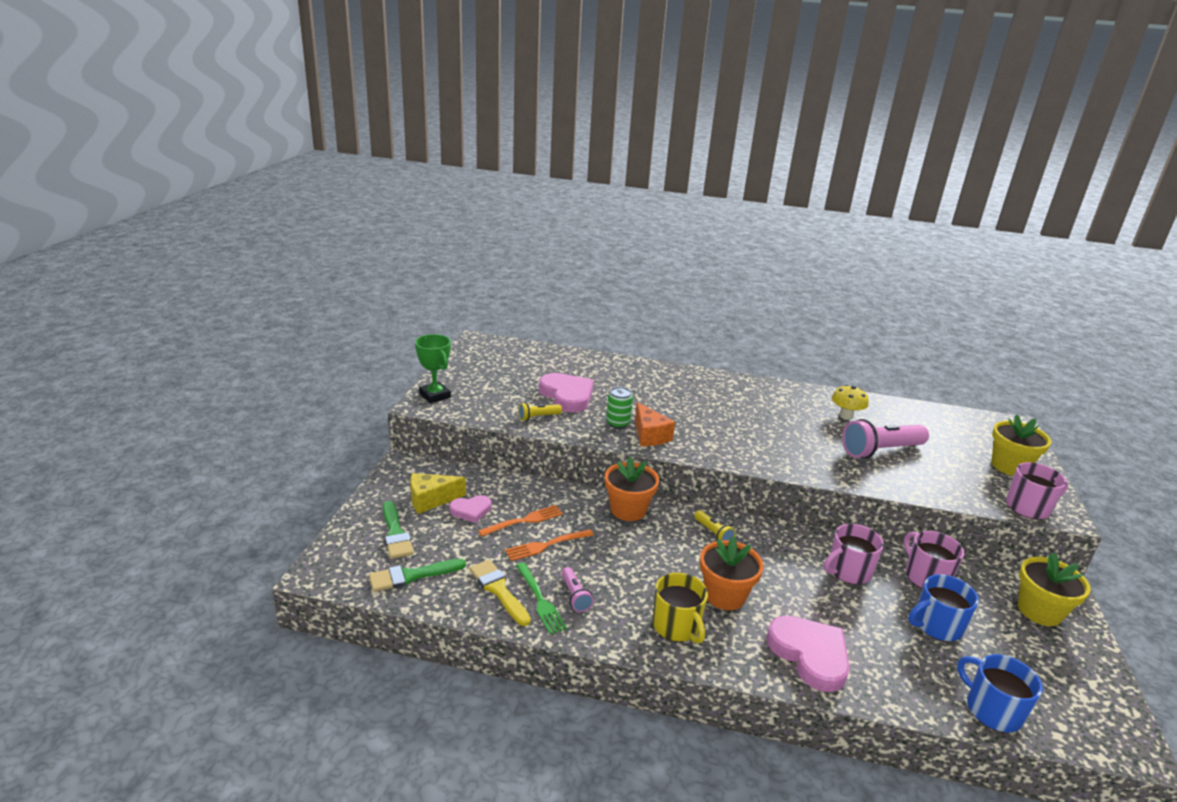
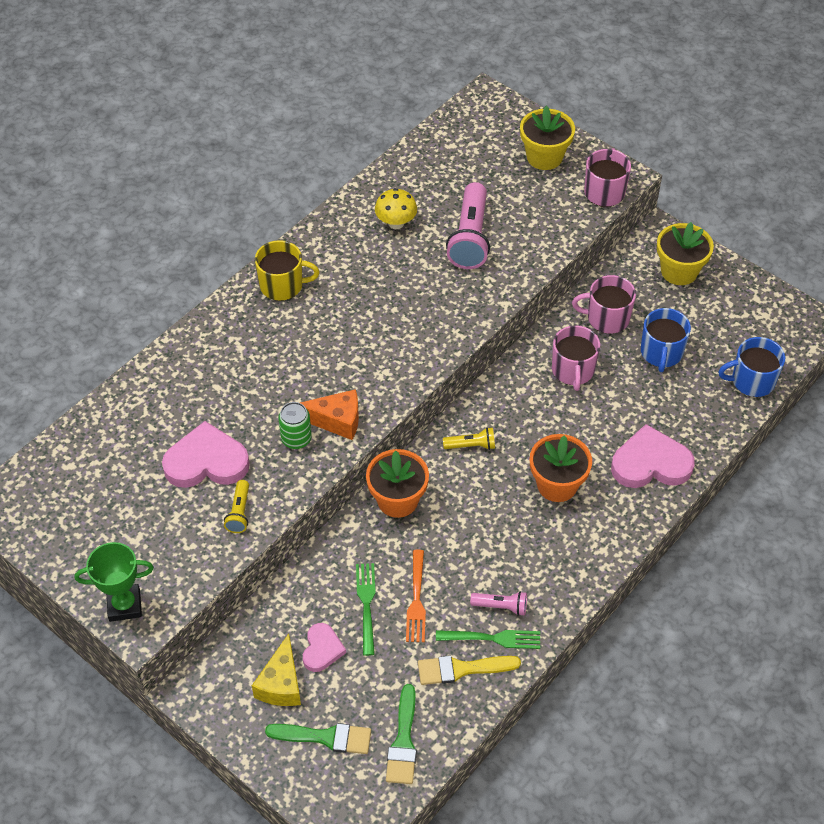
camera: 60 degrees left, 25 degrees up
(523, 521) = (366, 605): orange fork -> green fork
(676, 626) = (576, 543): yellow mug -> yellow mug (282, 285)

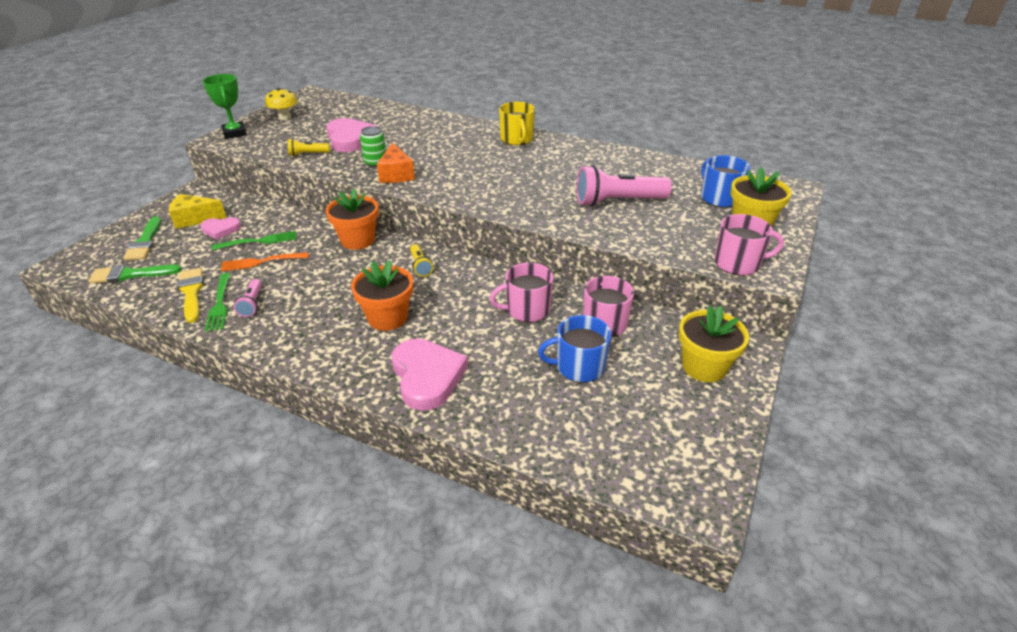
camera: 75 degrees right, 15 degrees down
(396, 223) = (609, 169): yellow mushroom -> yellow mushroom (284, 117)
(752, 381) = (574, 449): blue mug -> blue mug (719, 198)

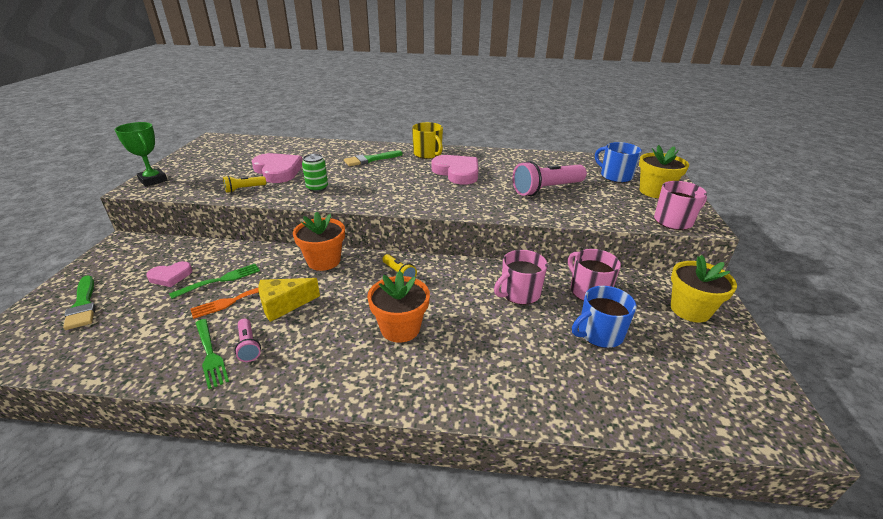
camera: 20 degrees left, 5 degrees down
(130, 274) = (80, 345): green brush -> green brush (370, 159)
(191, 292) = (169, 349): yellow brush -> none
(194, 219) = (134, 271): yellow cheese -> yellow cheese (283, 305)
(284, 117) = (199, 161): yellow mushroom -> none
(396, 174) = (344, 195): orange cheese -> none
(427, 376) = (477, 377): pink heart -> pink heart (457, 172)

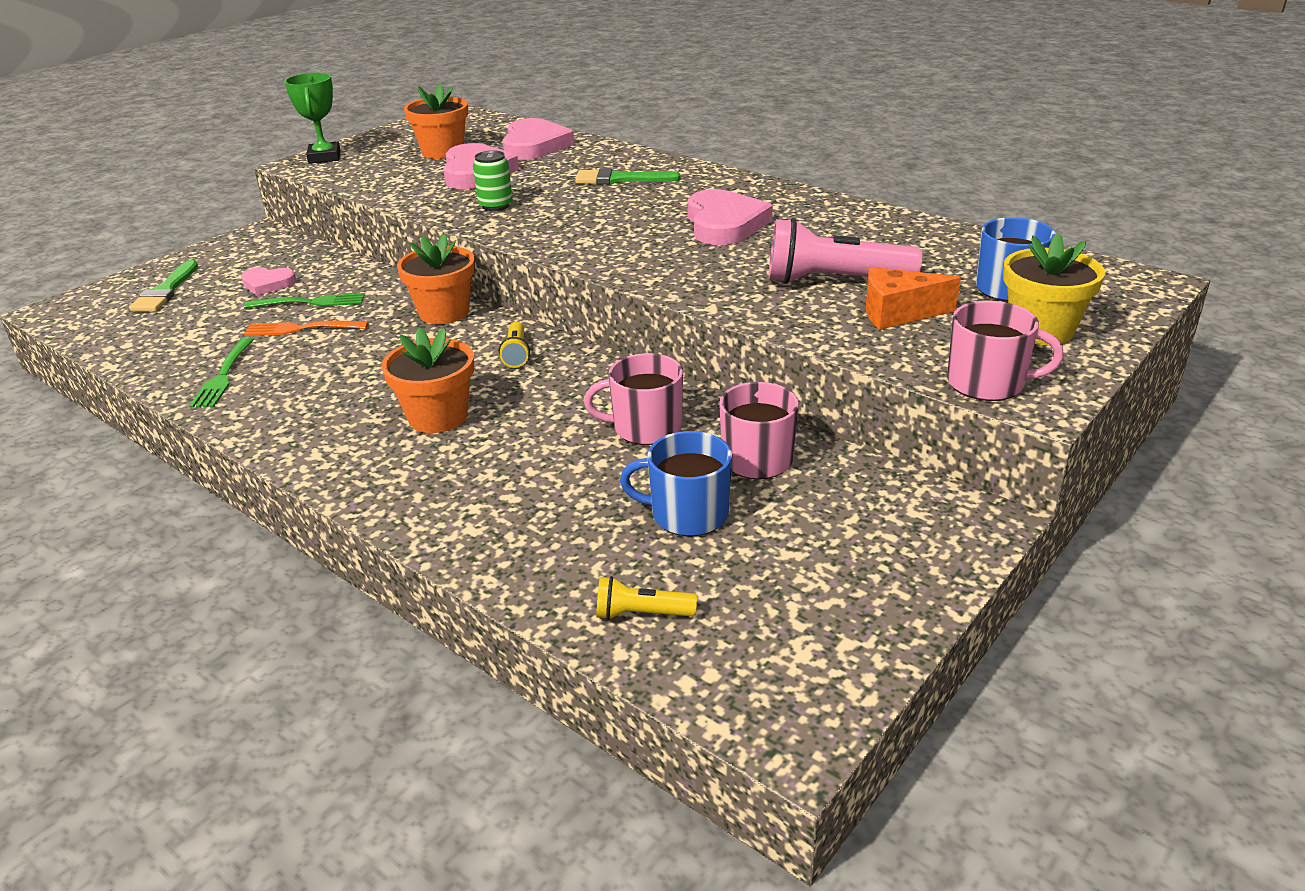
camera: 35 degrees right, 0 degrees up
(238, 162) = (442, 151): none -> orange flower pot
(244, 189) = (408, 189): yellow flashlight -> yellow flashlight (641, 614)
(248, 346) = (265, 380): pink flashlight -> none
(283, 305) = (344, 349): yellow cheese -> none
(294, 150) = (534, 145): none -> pink heart
(428, 154) = (720, 186): yellow mug -> none
(594, 198) = (898, 313): none -> orange cheese
(690, 310) = (890, 539): yellow flower pot -> none

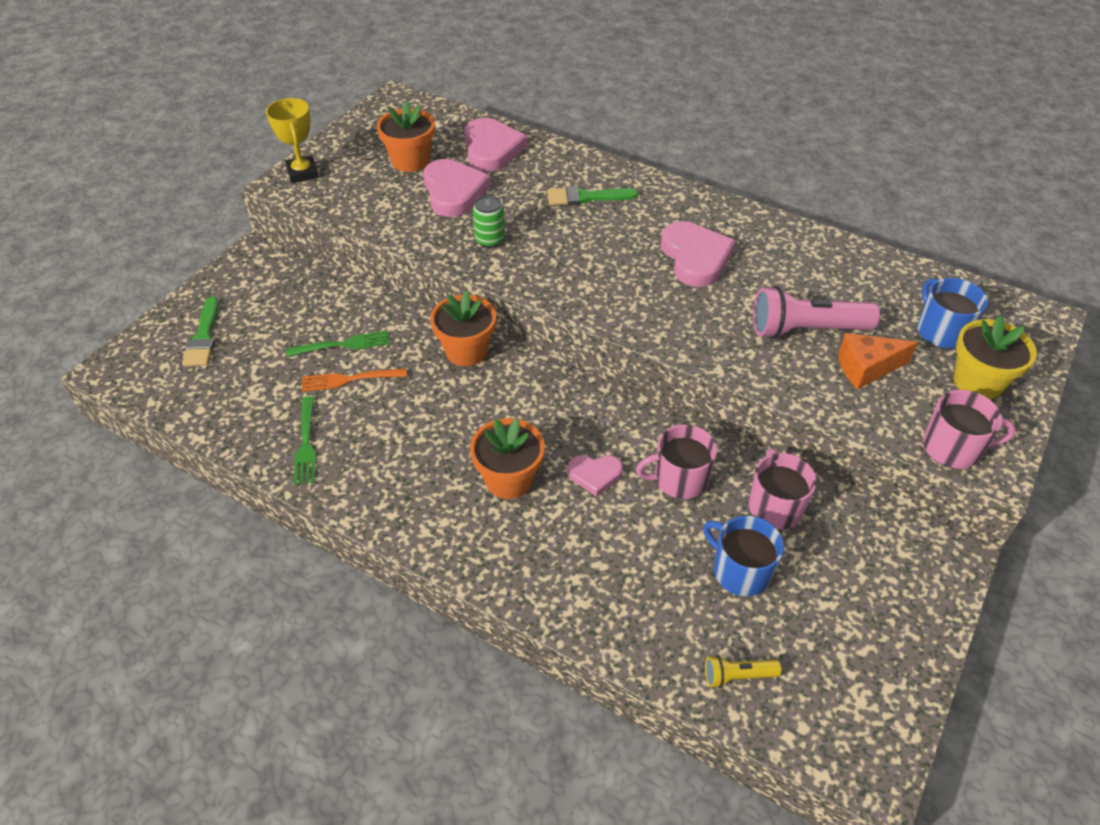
camera: 10 degrees left, 15 degrees up
(268, 284) = (294, 322): pink heart -> pink heart (595, 475)
(324, 157) = (302, 173): green trophy -> yellow trophy
(516, 354) = (547, 399): yellow flashlight -> none
(687, 514) = (740, 571): blue mug -> blue mug turned 45 degrees clockwise

